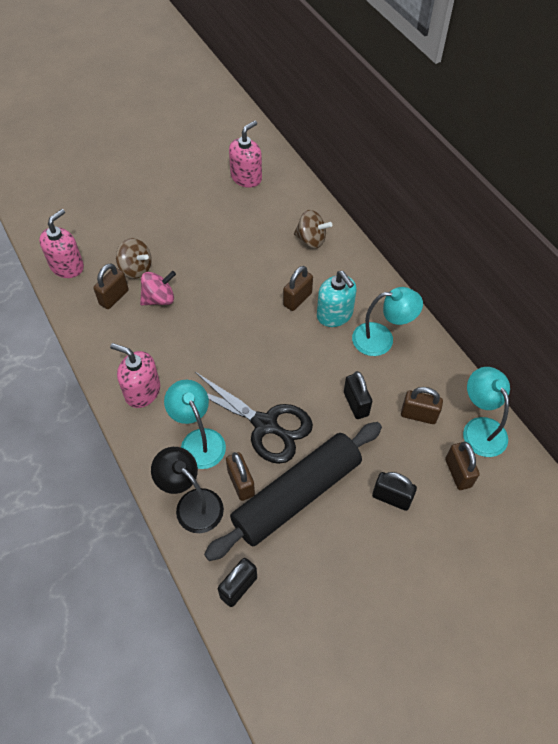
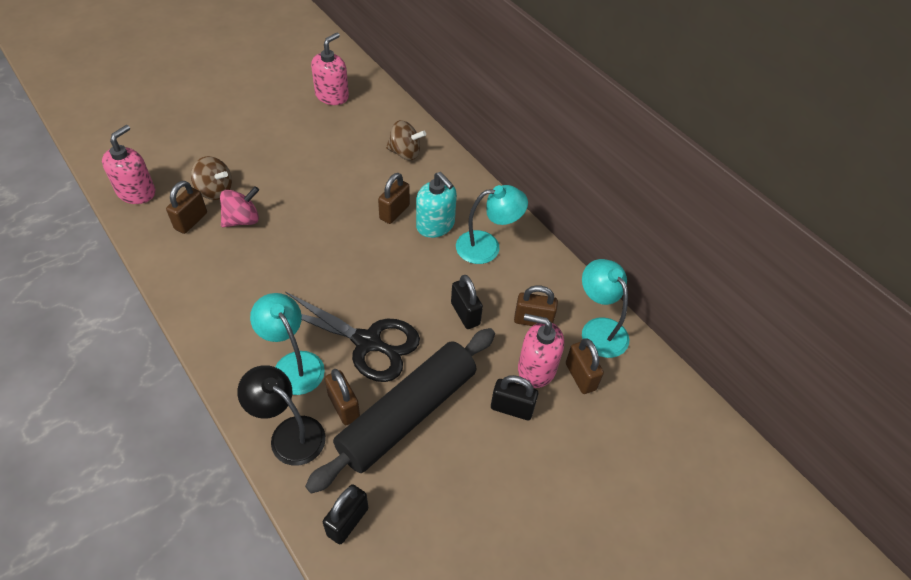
camera: 10 degrees left, 5 degrees down
(142, 391) = (227, 317): pink soap dispenser -> pink soap dispenser (536, 368)

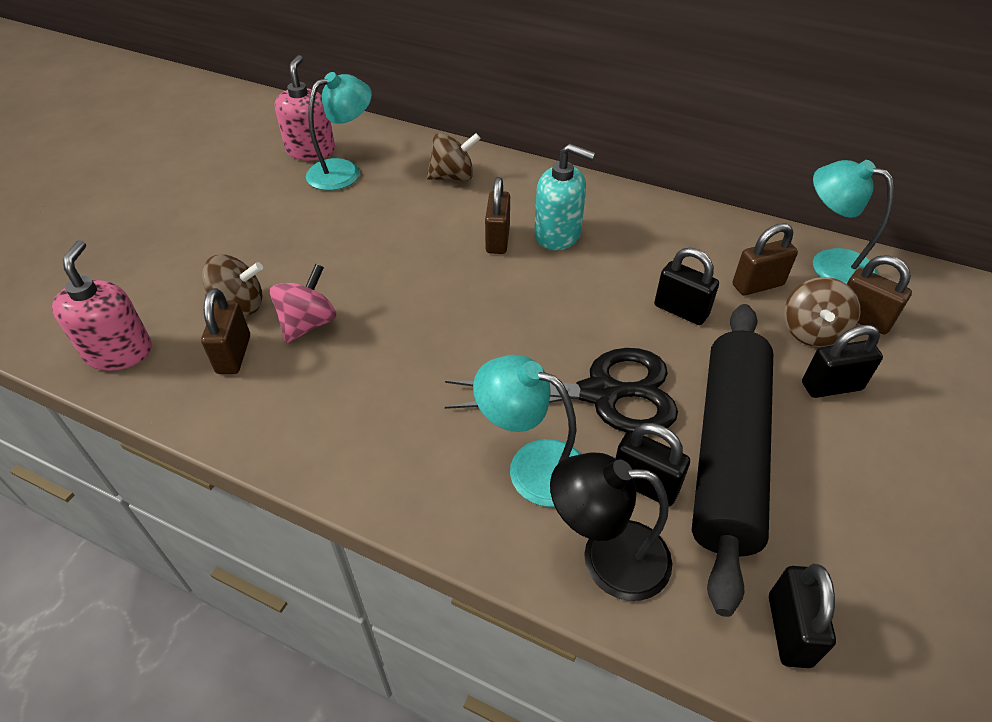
camera: 25 degrees left, 5 degrees down
(344, 406) = (644, 485): brown padlock -> black padlock
(487, 246) = (635, 233): turquoise lamp -> turquoise lamp (343, 171)
(536, 368) = (811, 332): pink soap dispenser -> brown spinning top

